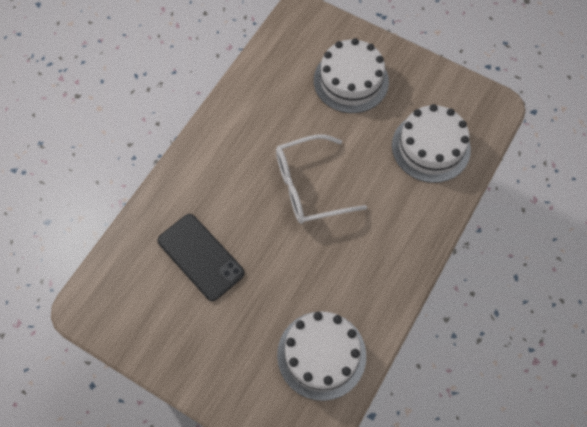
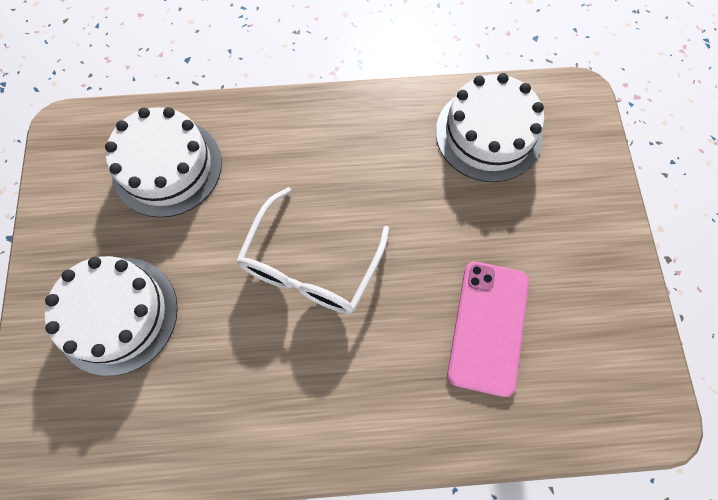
camera: 125 degrees left, 5 degrees up
(200, 257) = (488, 327): black phone -> pink phone
(309, 187) = (310, 266): white glasses -> white glasses turned 75 degrees clockwise

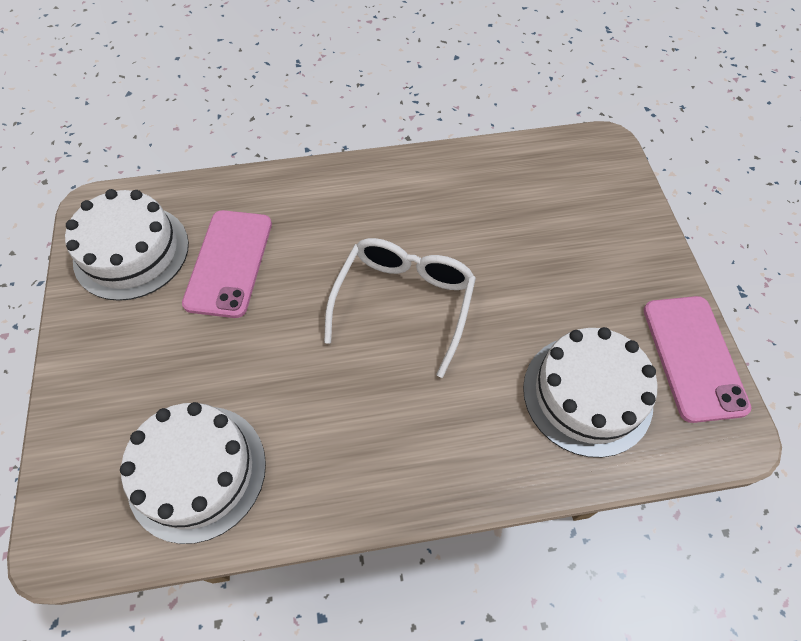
camera: 175 degrees right, 10 degrees down
(62, 190) = (693, 357): none -> pink phone
(117, 315) = (579, 247): white cake -> white cake (131, 252)

